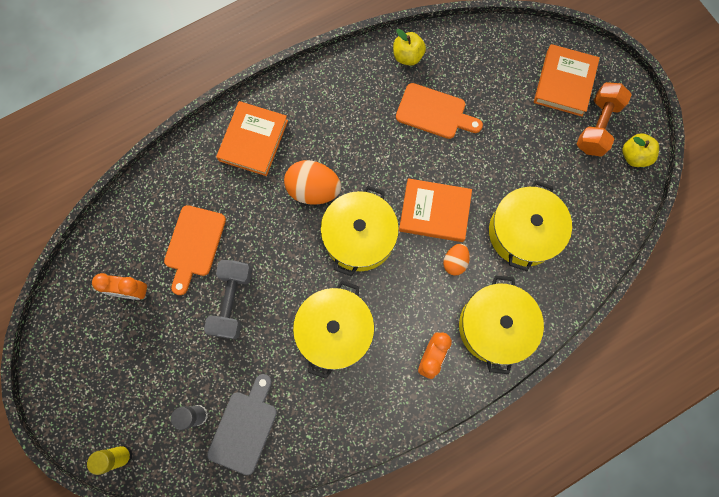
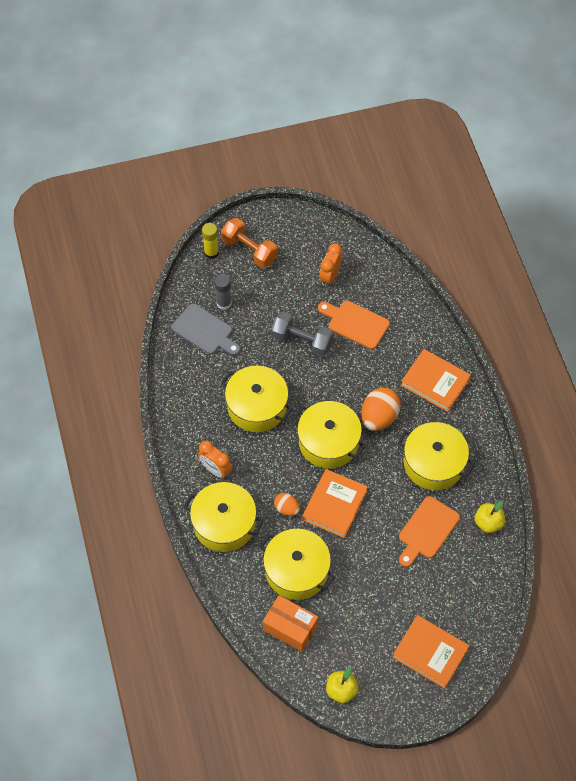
camera: 105 degrees right, 15 degrees down
(354, 121) = (433, 463): none -> yellow pot
(588, 222) = (290, 628): none -> orange box
(597, 126) = (379, 667): orange dumbbell -> orange dumbbell (249, 250)

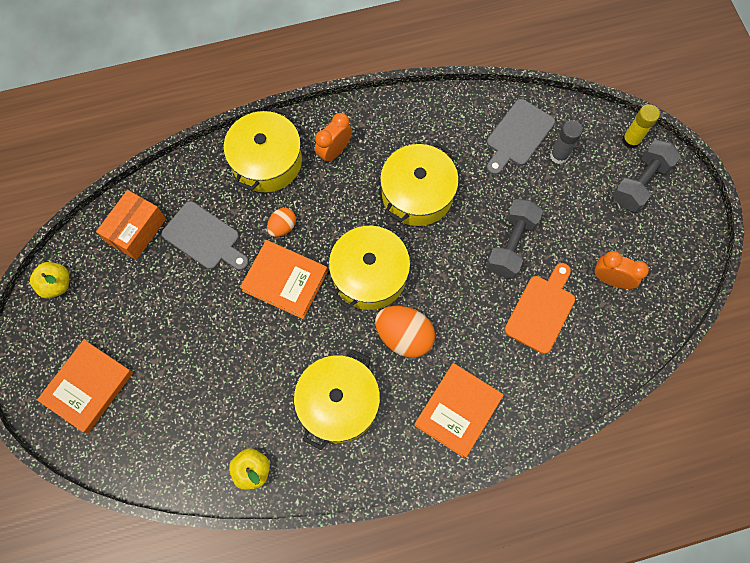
camera: 90 degrees right, 10 degrees up
(249, 250) = (640, 183): orange dumbbell -> grey dumbbell
(296, 570) = (204, 238): yellow pot -> grey cutting board
(427, 530) = (246, 390): orange cutting board -> none

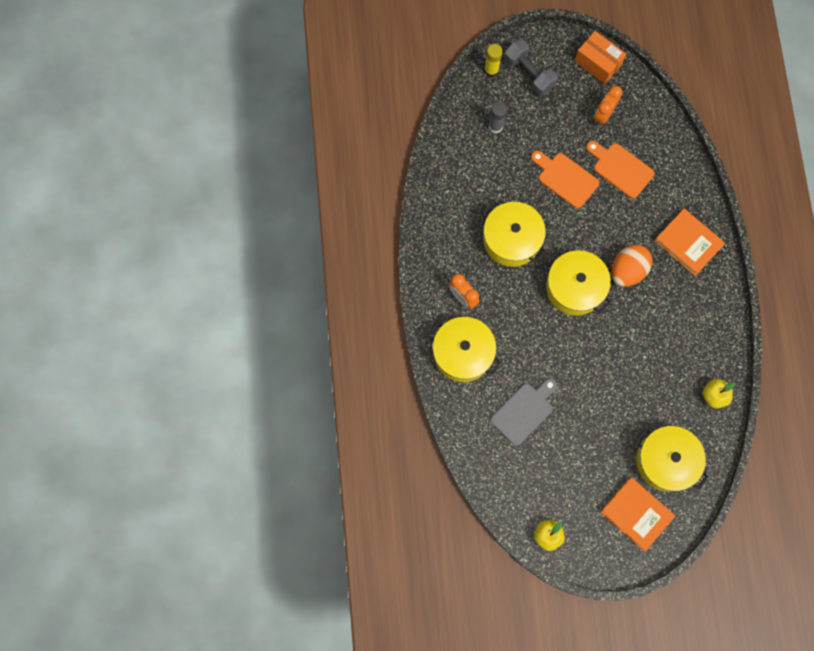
camera: 80 degrees left, 5 degrees up
(136, 231) = (509, 466): orange box -> orange box (598, 63)
(282, 227) = (524, 348): orange egg -> none
(285, 281) = (570, 352): orange book -> none
(338, 403) = (672, 326): yellow pot -> yellow pot (665, 461)
(511, 245) = (565, 178): grey dumbbell -> orange cutting board
(518, 136) = (473, 152): grey cutting board -> none

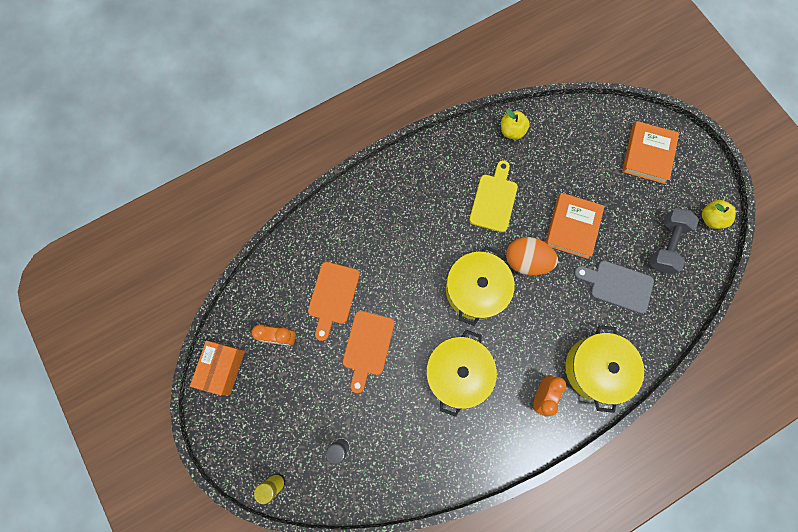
camera: 115 degrees left, 0 degrees up
(529, 73) = (264, 437): grey dumbbell -> grey dumbbell (666, 245)
(627, 270) = (434, 248): orange egg -> orange egg (526, 261)
(651, 344) = (494, 200): none -> yellow cutting board
(665, 461) = (590, 148): yellow pot -> none
(688, 243) = (381, 205): orange book -> orange book (572, 227)

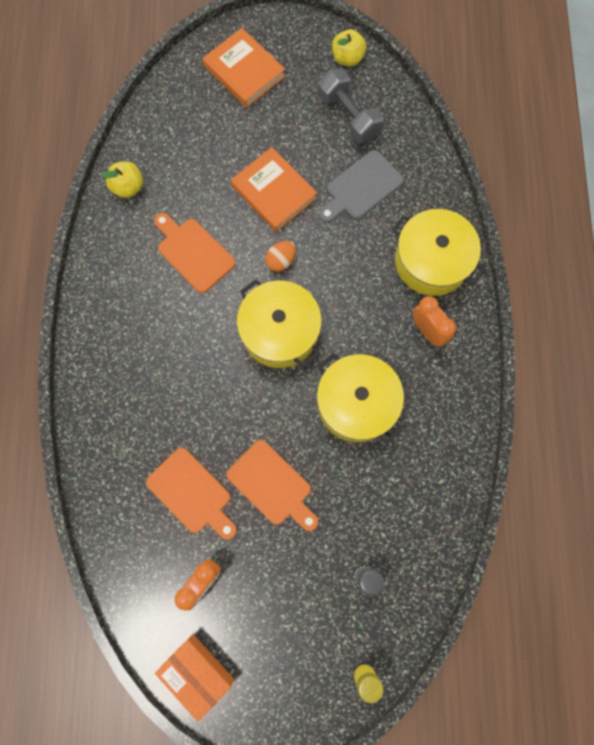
camera: 60 degrees left, 0 degrees up
(494, 200) = (193, 252): yellow cutting board -> orange cutting board
(526, 261) = (281, 261): orange egg -> orange egg, size x0.56

